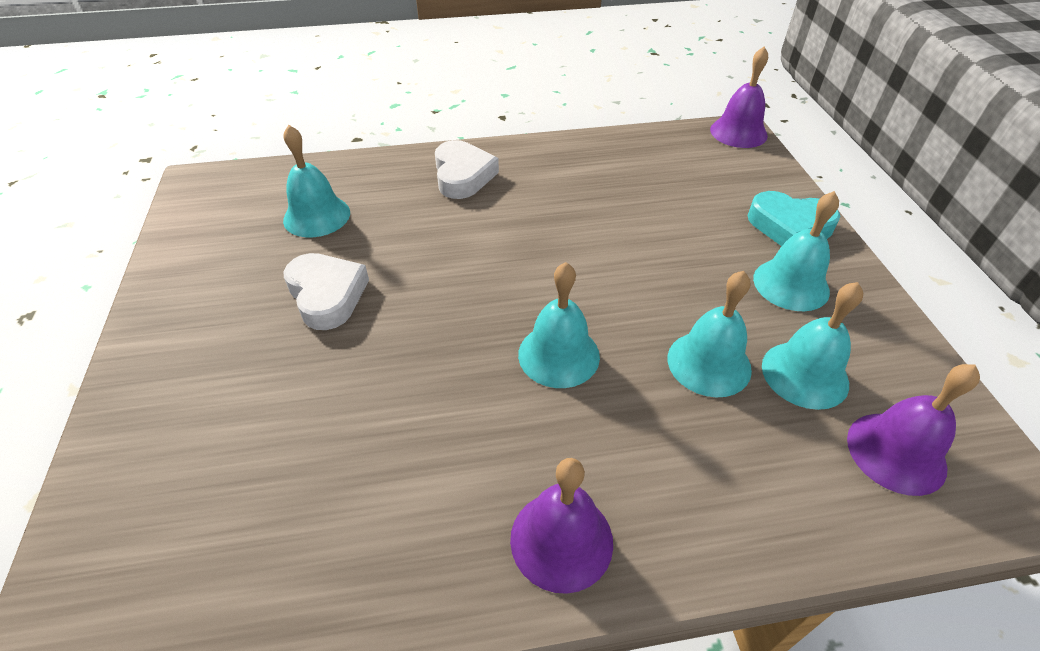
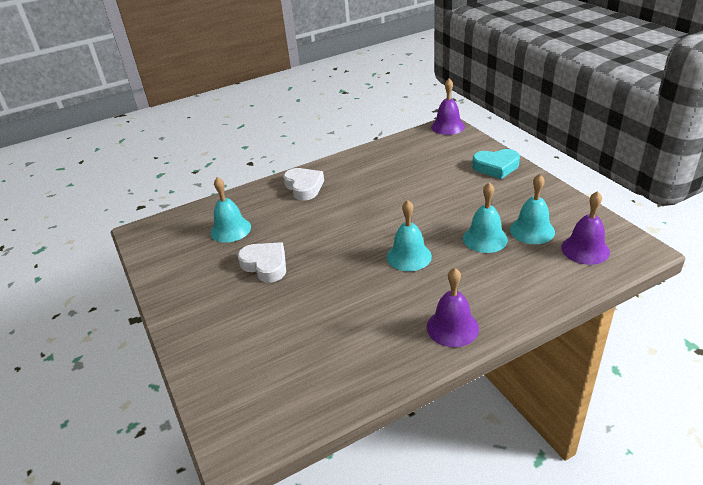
camera: 15 degrees left, 10 degrees down
(791, 284) = (508, 193): turquoise bell -> none

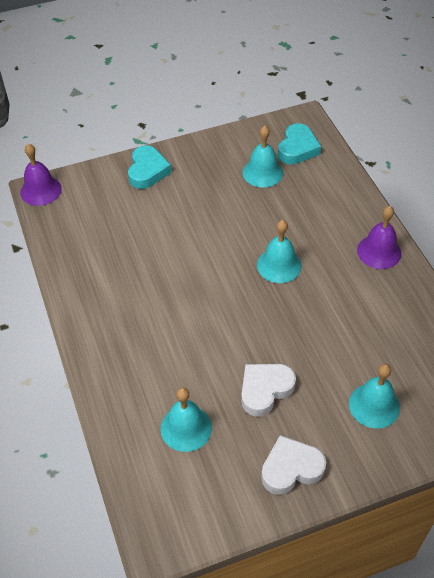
camera: 85 degrees left, 15 degrees up
(304, 187) = (118, 345): white heart -> white heart (291, 468)
(485, 239) = (266, 206): turquoise bell -> turquoise bell (374, 405)
(585, 249) = (297, 148): purple bell -> turquoise heart

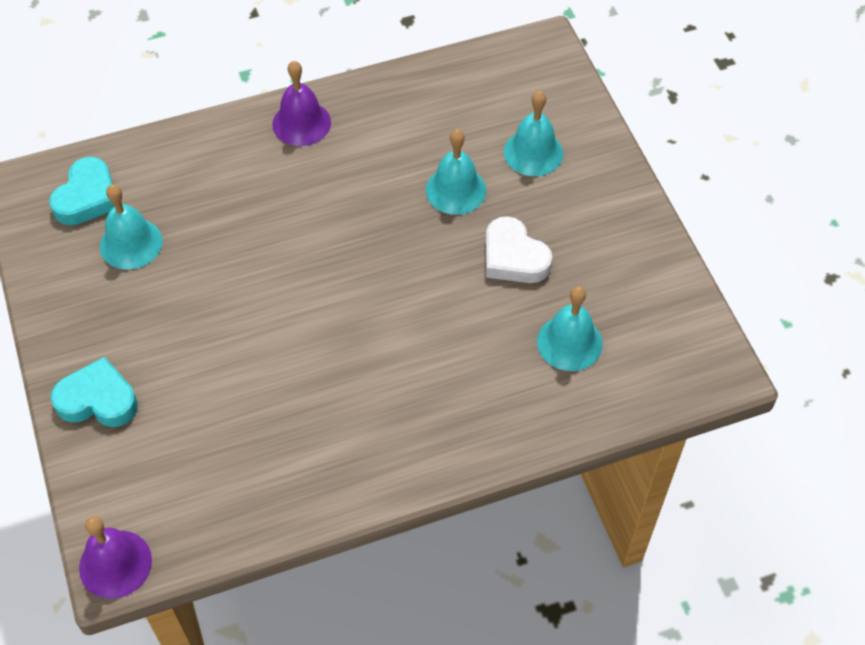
camera: 90 degrees left, 5 degrees up
(279, 265) = (314, 232): turquoise bell -> turquoise bell (455, 190)
(291, 468) = (618, 237): white heart -> none
(297, 148) = (87, 197): turquoise heart -> turquoise heart turned 90 degrees clockwise

